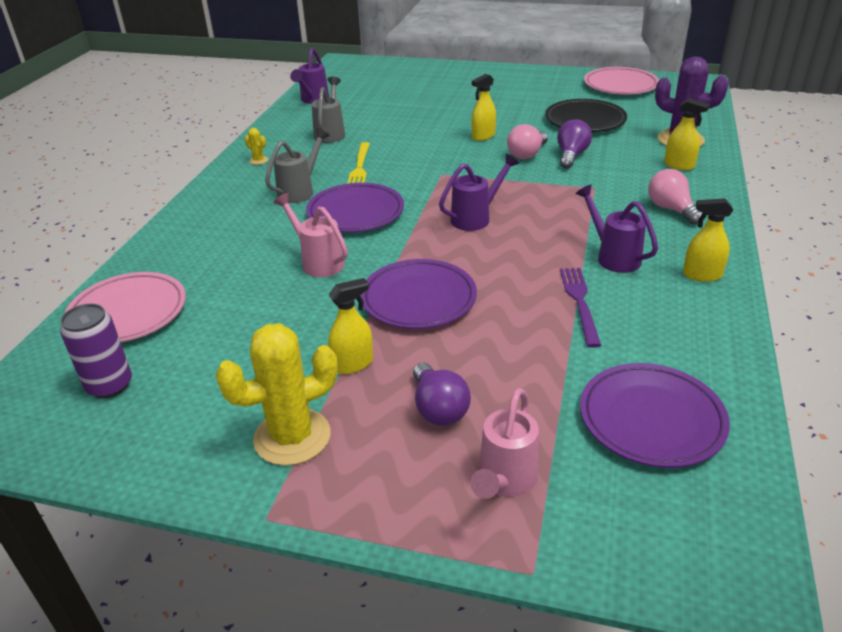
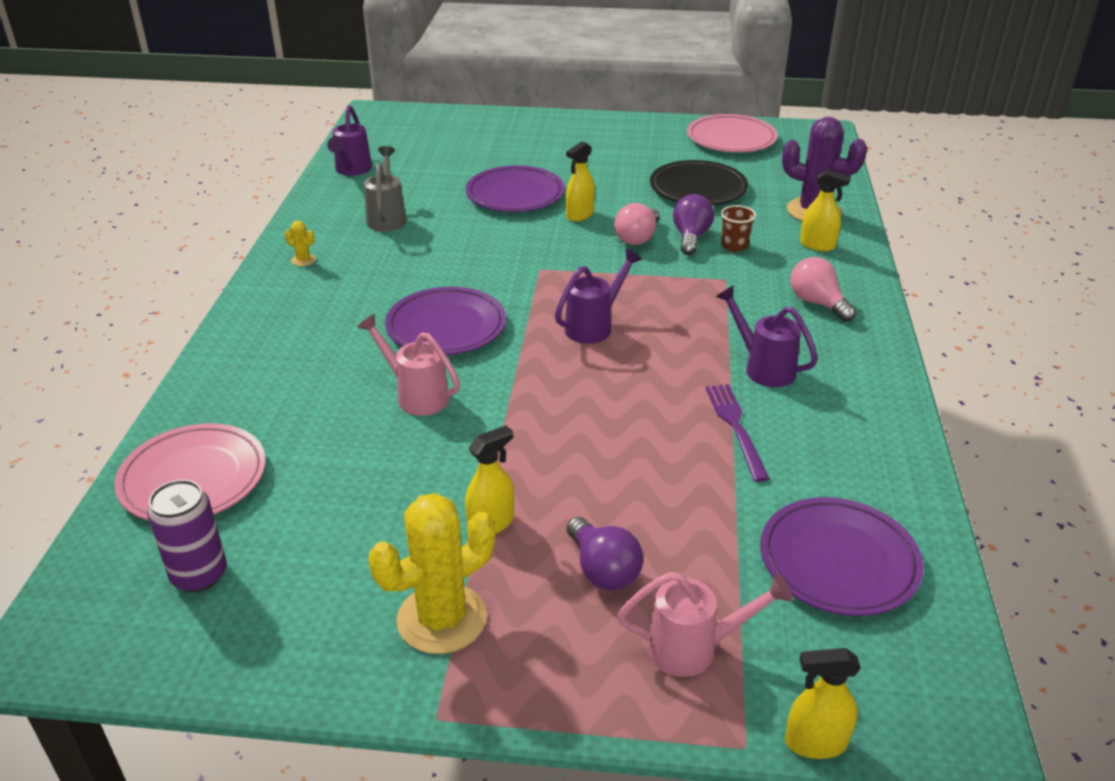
camera: 10 degrees left, 0 degrees up
(300, 191) = (368, 300): grey watering can -> none
(359, 167) = (436, 264): yellow fork -> none
(418, 299) = (549, 436): purple plate -> purple plate (515, 195)
(504, 482) = (694, 648): pink watering can -> pink watering can turned 105 degrees counterclockwise
(607, 163) = (734, 246): none -> brown cup
(702, 275) = (865, 385): yellow spray bottle -> yellow spray bottle (815, 742)

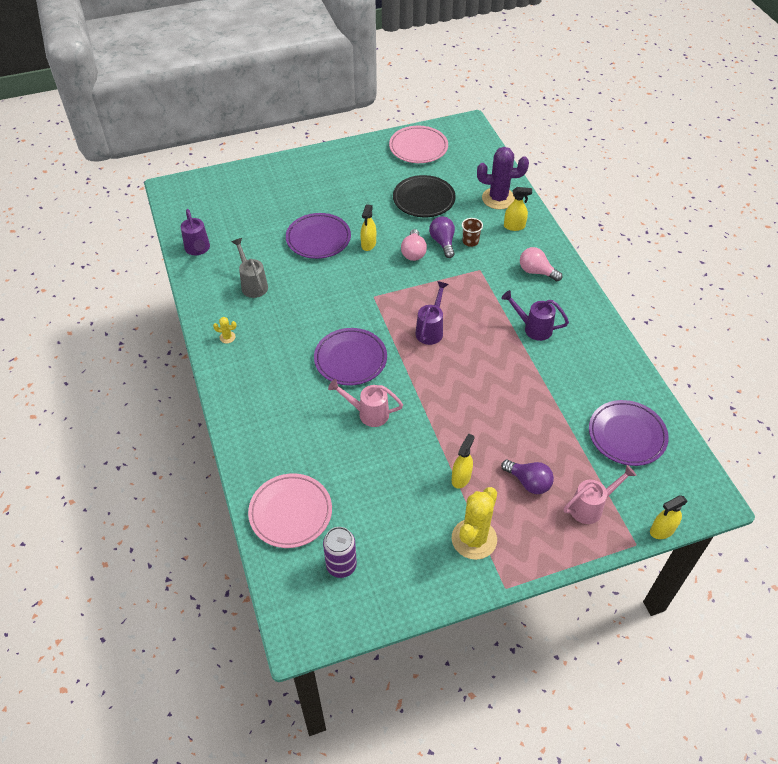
camera: 25 degrees left, 15 degrees up
(736, 428) = (541, 373): purple fork -> none

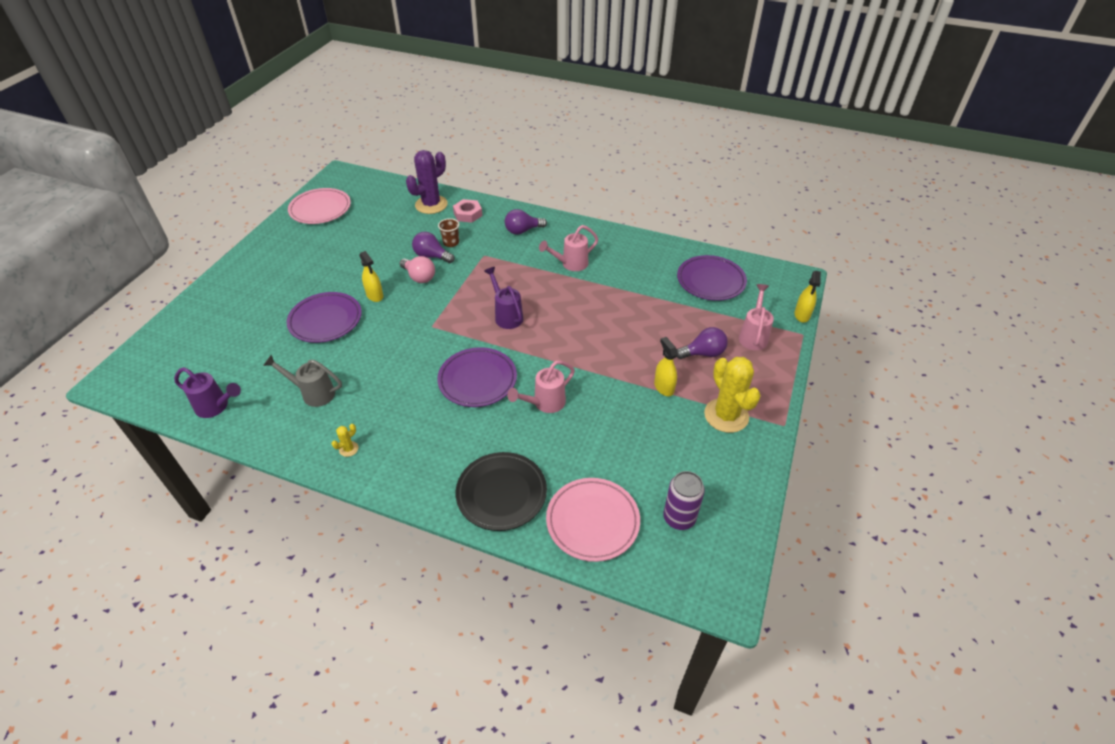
camera: 50 degrees left, 5 degrees down
(424, 199) = (375, 239): black plate -> black plate (501, 493)
(514, 226) = (468, 214): yellow spray bottle -> pink nut
(533, 328) = (570, 264): purple watering can -> pink watering can
(536, 272) = (523, 231): pink light bulb -> purple light bulb

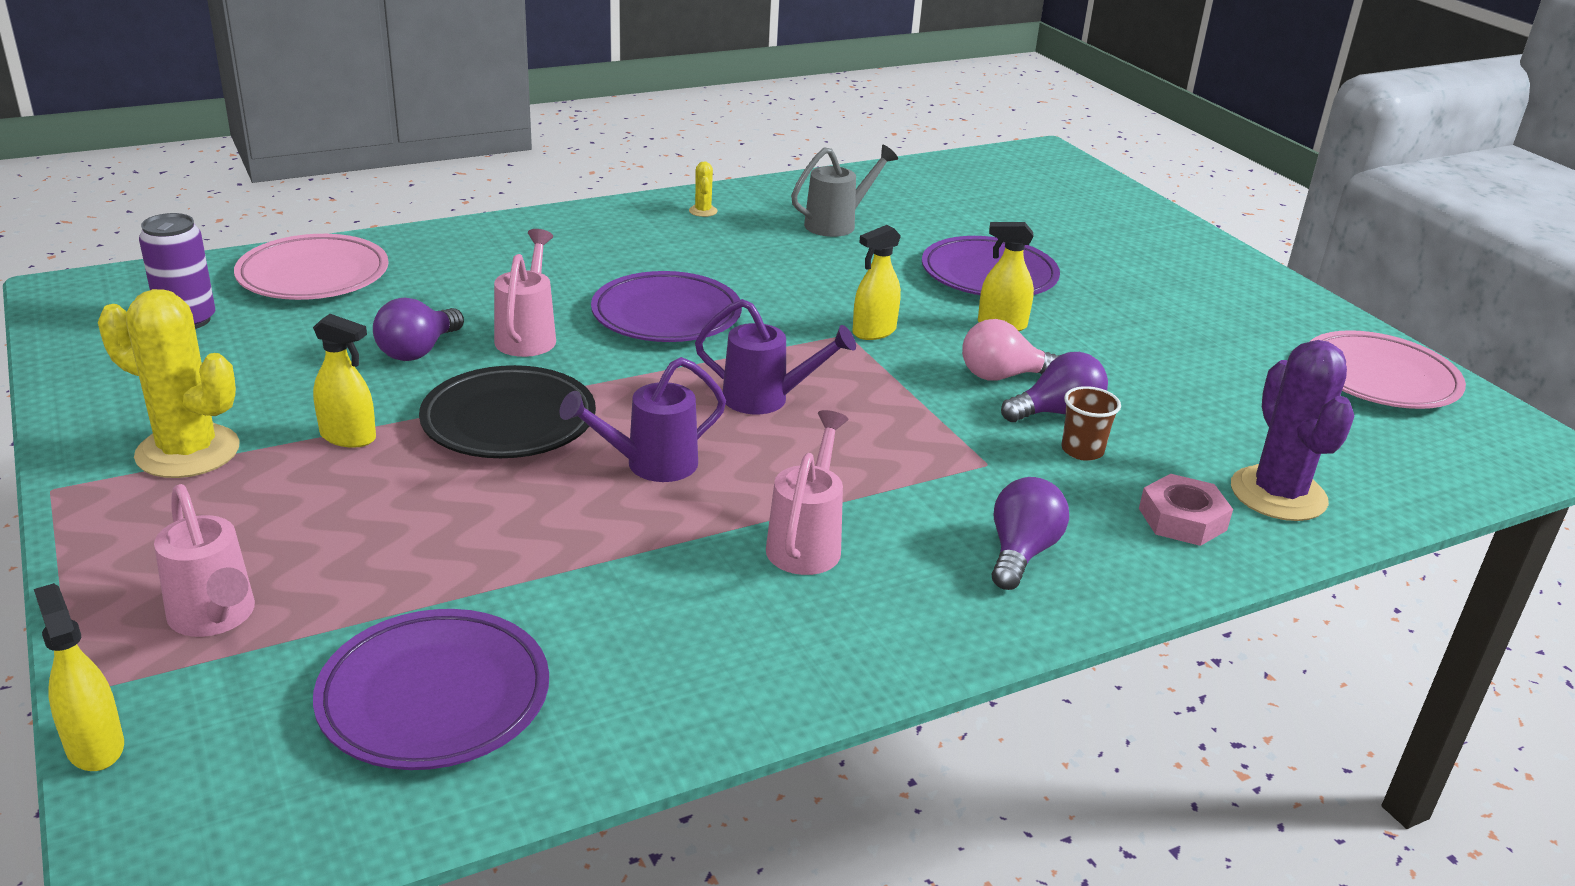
camera: 130 degrees right, 15 degrees down
(216, 407) = (904, 179): purple watering can -> purple watering can (649, 465)
(421, 321) = (874, 332): none -> yellow spray bottle
(501, 493) = (464, 251): black plate -> black plate (509, 421)
(703, 353) = (314, 524): purple light bulb -> purple light bulb (418, 351)

